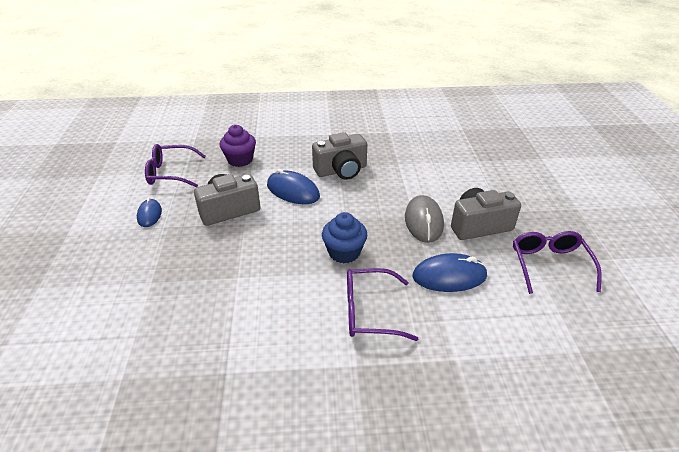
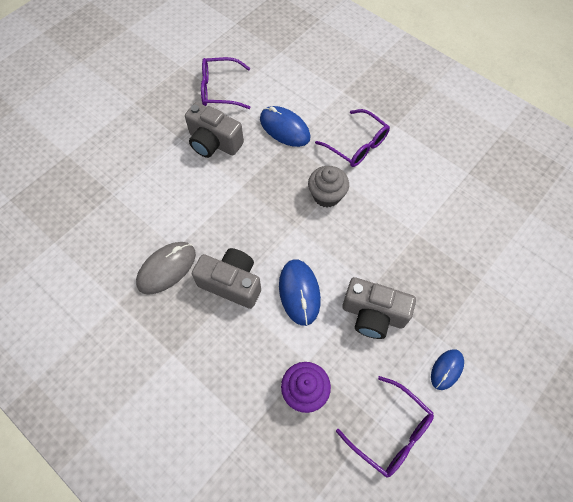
camera: 135 degrees left, 25 degrees up
(344, 252) = (326, 195): blue cupcake -> grey cupcake
(423, 221) = (242, 175): grey mouse -> grey mouse (166, 268)
(549, 265) = (220, 89): purple glasses -> purple glasses turned 45 degrees clockwise

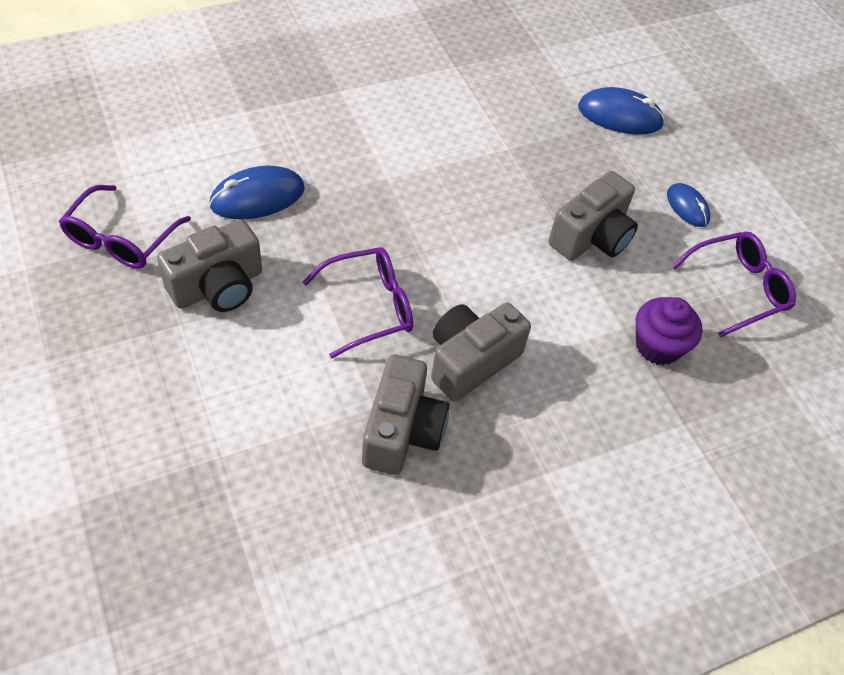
camera: 70 degrees left, 10 degrees down
(166, 268) = (402, 431): grey mouse -> grey camera
(299, 292) = (525, 294): blue mouse -> blue mouse (620, 116)
(326, 195) = (399, 203): grey cupcake -> none
(357, 145) = (343, 139): purple glasses -> purple glasses (369, 307)

